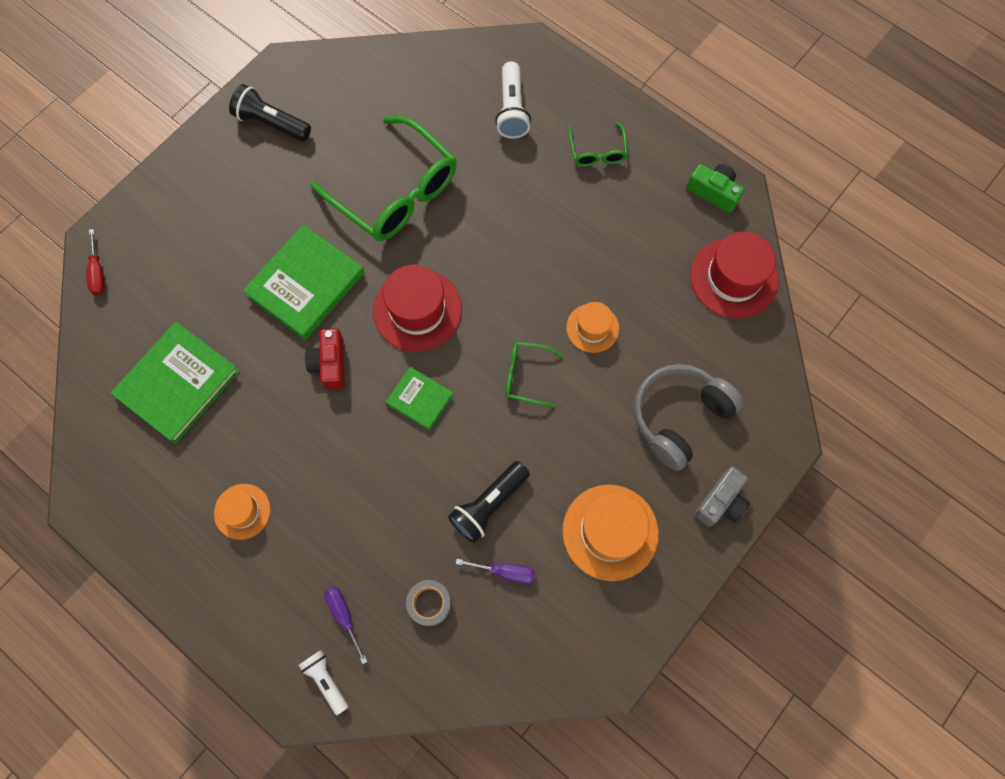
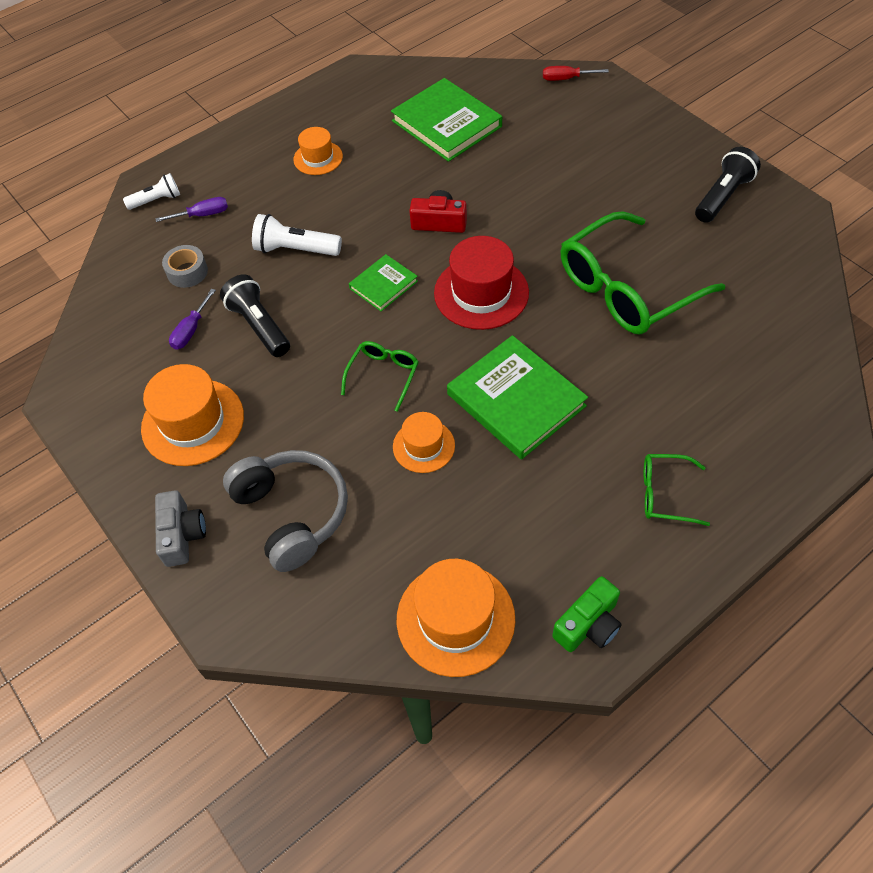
camera: 105 degrees right, 15 degrees down
(306, 284) = (528, 211): green book -> green book (516, 400)
(512, 109) = (734, 411): white flashlight -> white flashlight (295, 249)
(721, 502) = (182, 535): grey camera -> grey camera turned 150 degrees counterclockwise
(733, 278) = (455, 619): red hat -> orange hat

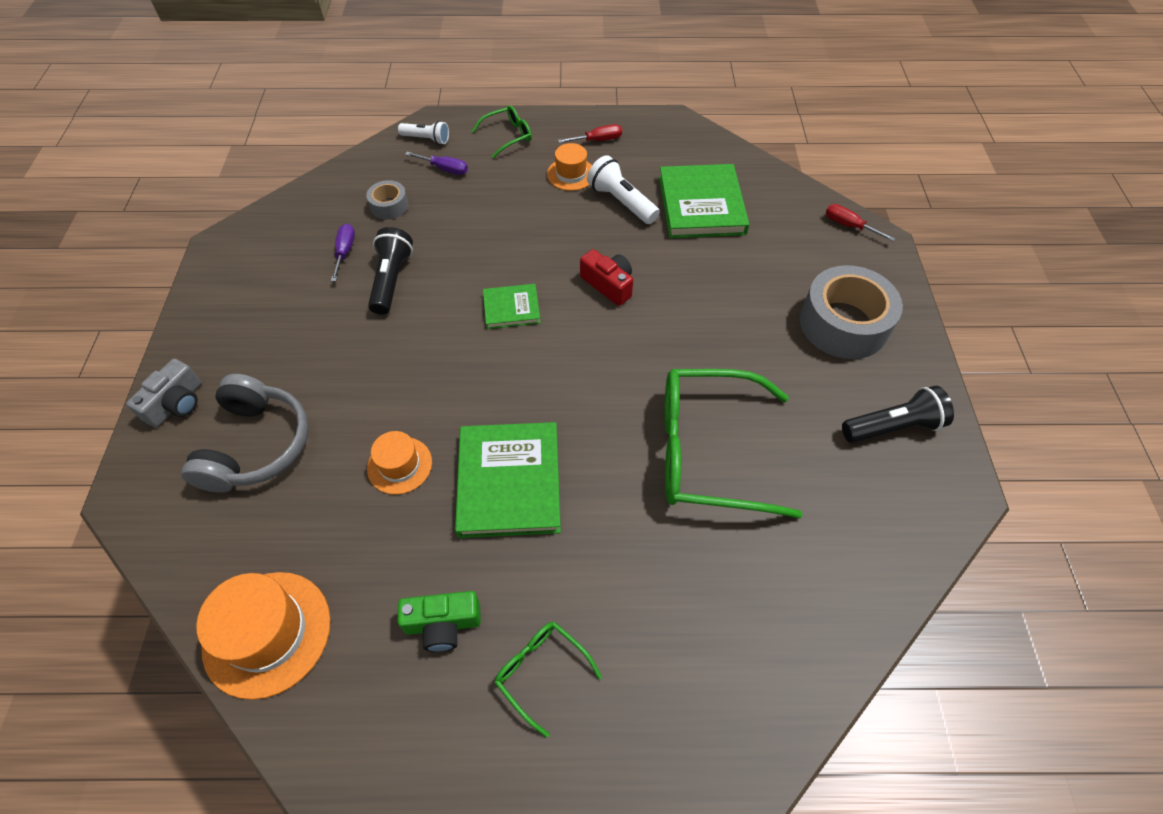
camera: 35 degrees right, 0 degrees up
(191, 330) = (345, 252): purple screwdriver -> purple screwdriver turned 120 degrees clockwise
(193, 422) = (273, 323): orange hat -> none
(295, 249) = (479, 237): white flashlight -> white flashlight (621, 202)
(311, 119) = (598, 140): none -> red screwdriver
(383, 375) = (433, 383): green glasses -> green glasses (508, 136)
(481, 293) = (579, 367): red hat -> none
(588, 624) = (353, 735): green camera -> green camera (443, 624)
(628, 149) = (843, 324): none -> grey tape

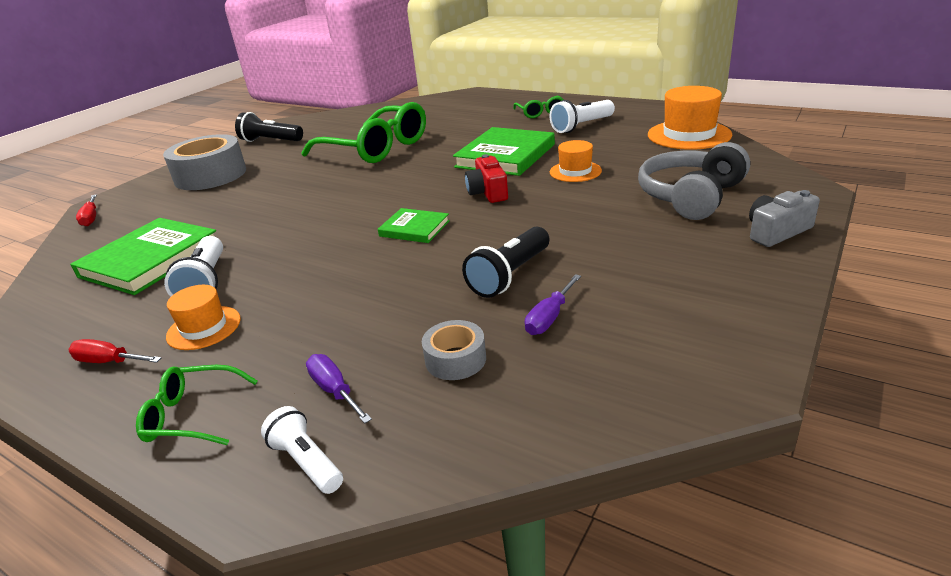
camera: 145 degrees left, 25 degrees down
(443, 624) = (582, 126): green camera -> white flashlight
(608, 285) = (317, 225): red camera -> red camera (488, 192)

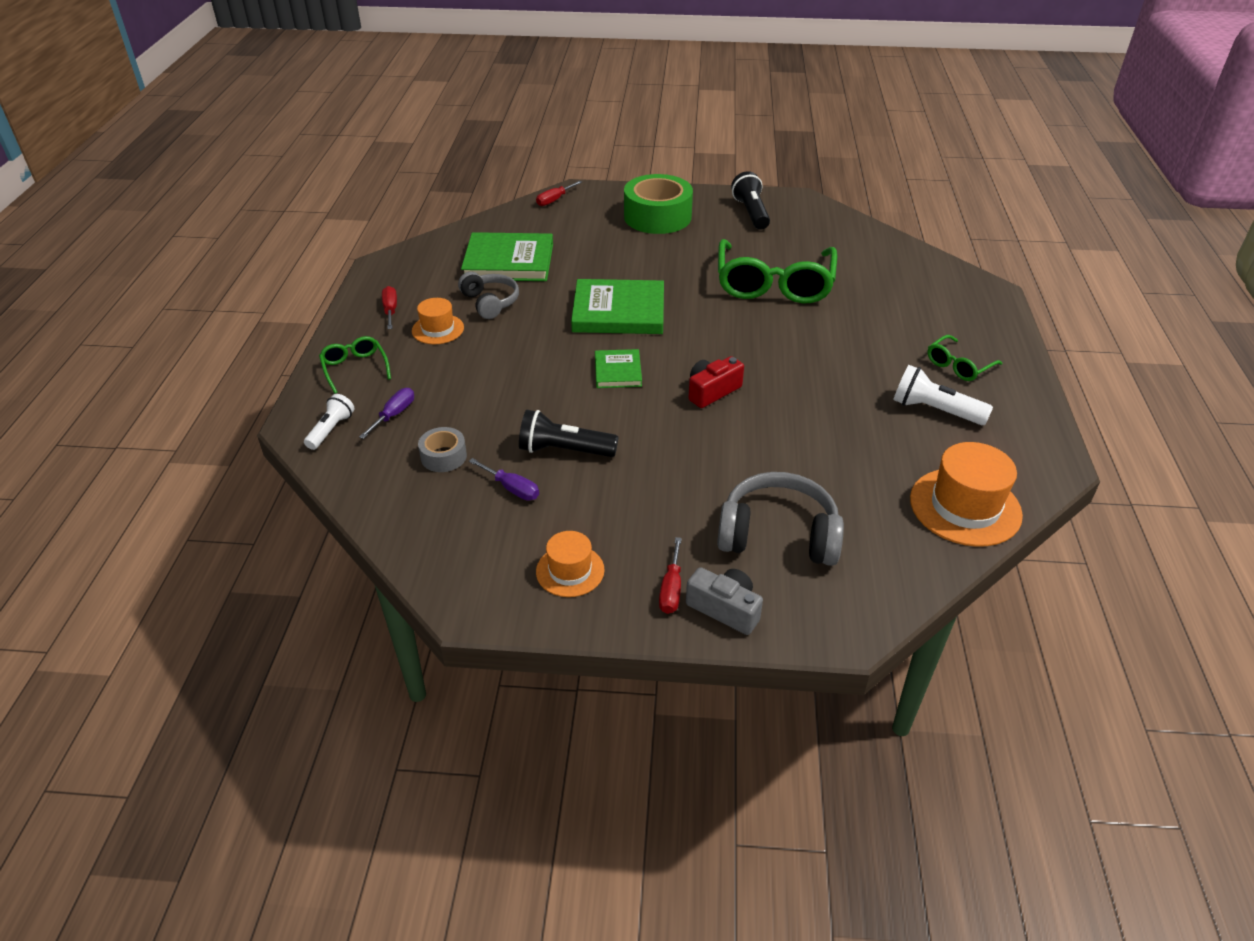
camera: 60 degrees right, 10 degrees up
(206, 282) = (490, 302): white flashlight -> grey headphones
(210, 175) = (657, 217): grey tape -> green tape
(505, 156) = (807, 376): green book -> green book (618, 311)
(549, 317) = (512, 488): purple screwdriver -> purple screwdriver turned 150 degrees counterclockwise
(575, 171) = (795, 437): orange hat -> orange hat (570, 571)
(744, 252) = (671, 589): none -> red screwdriver

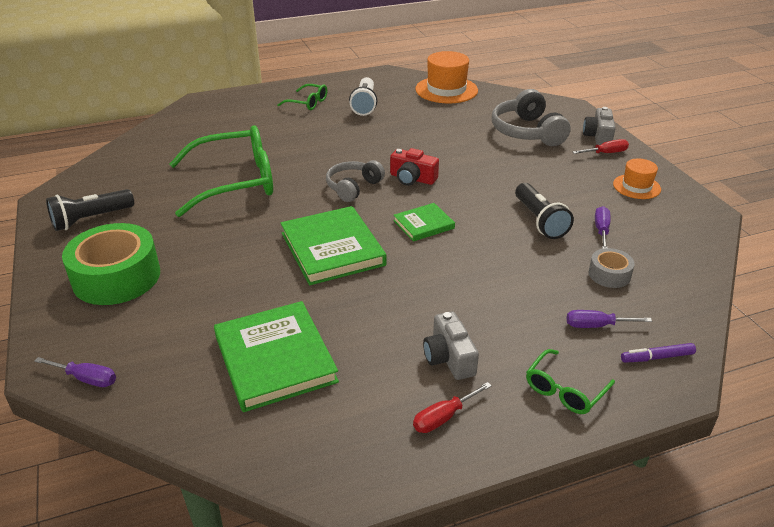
camera: 115 degrees left, 5 degrees down
(331, 430) = (657, 357): white flashlight -> purple marker
(438, 329) = (449, 358): orange hat -> grey camera
(490, 302) = (371, 339): grey headphones -> grey headphones (353, 187)
(554, 200) = (86, 379): red screwdriver -> purple screwdriver

